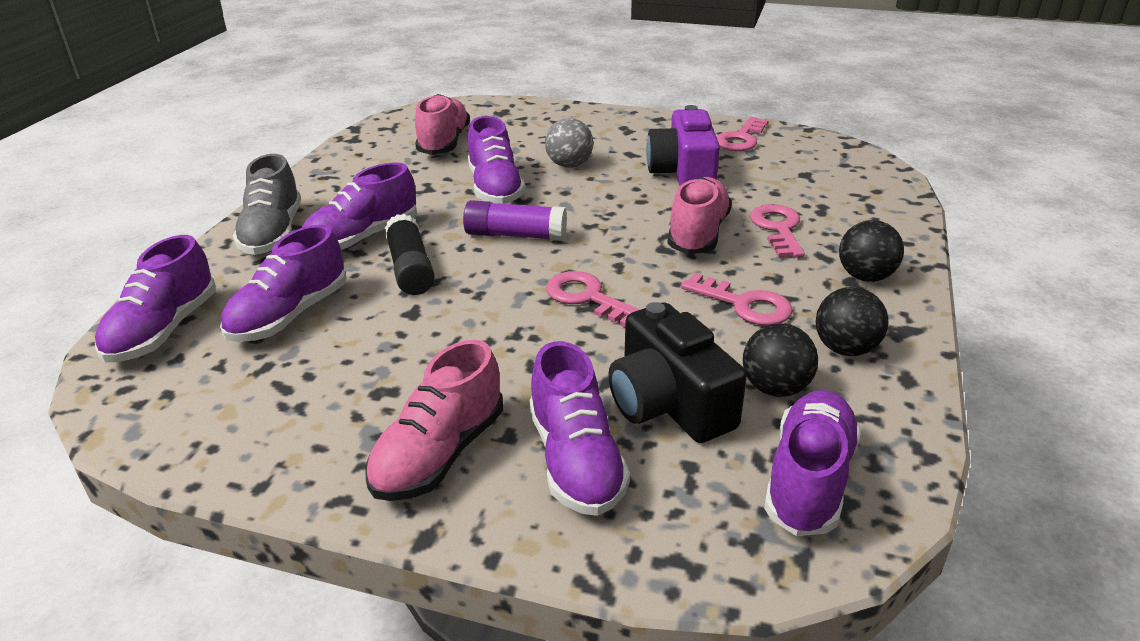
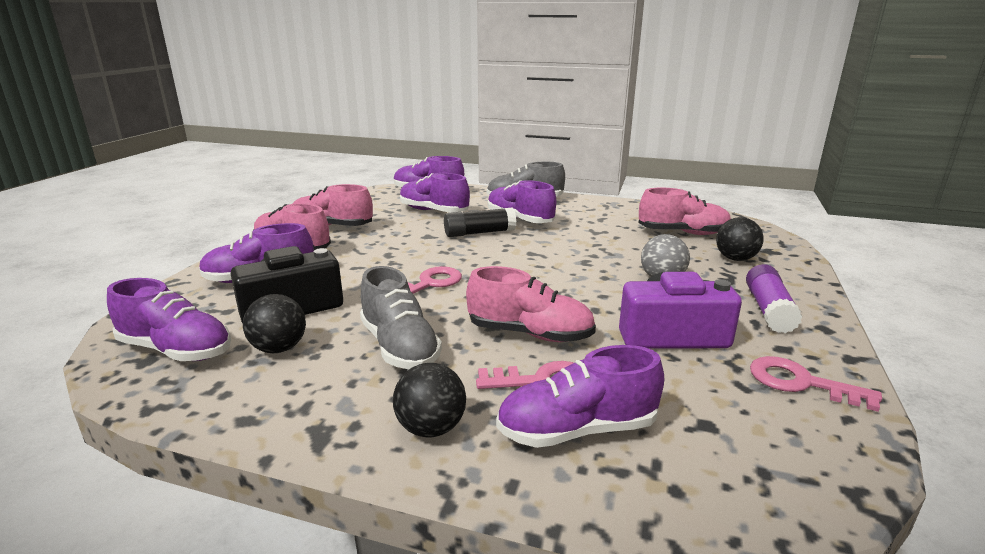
camera: 90 degrees right, 10 degrees down
(334, 425) = (332, 226): none -> pink shoe
(495, 188) = (603, 252): purple shoe -> purple shoe (577, 430)
(515, 235) = (525, 260): purple glue stick -> purple glue stick (768, 310)
(744, 304) = (399, 347): pink key -> grey shoe
(845, 349) = (309, 391): black ball -> black ball (735, 259)

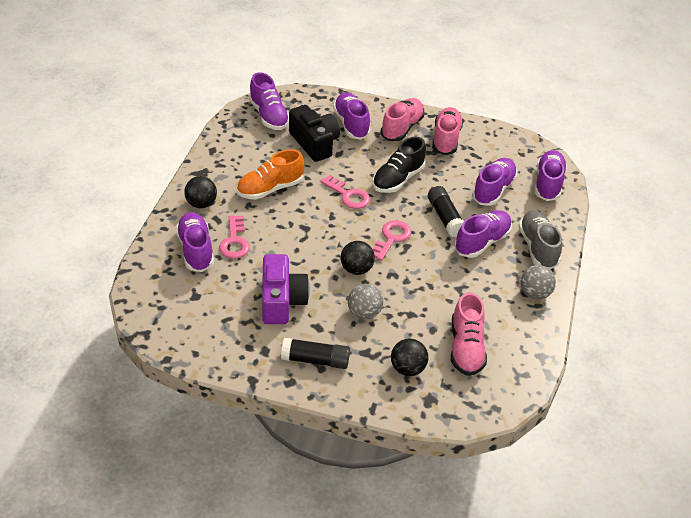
camera: 85 degrees right, 20 degrees up
(176, 350) = (269, 116): purple shoe -> purple shoe turned 45 degrees counterclockwise
(279, 348) = (269, 148): black ball -> black ball (356, 269)
(399, 347) = (270, 189): grey shoe -> orange shoe
(402, 253) = (398, 179): none -> black shoe
(529, 334) = (283, 239): pink shoe -> none
(590, 205) = (534, 293): none -> grey ball
(768, 310) = (315, 360): purple glue stick -> black glue stick
(800, 383) = (227, 345): pink key -> pink key (391, 238)

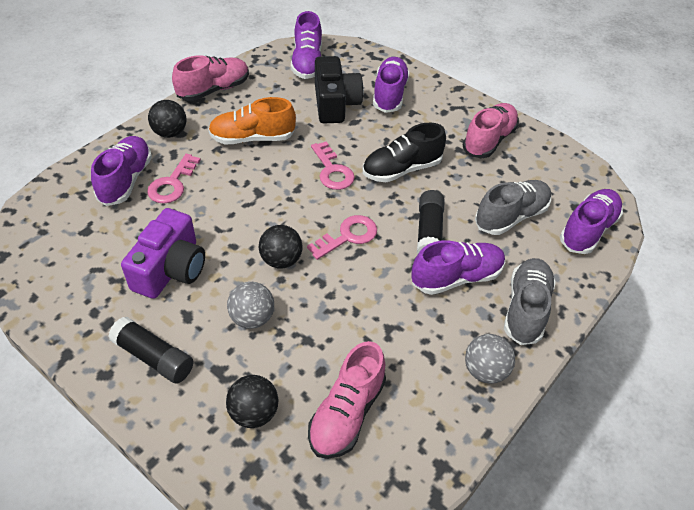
camera: 25 degrees right, 5 degrees up
(402, 128) = (444, 114): pink shoe -> pink shoe (214, 90)
(493, 190) = (511, 217): purple shoe -> grey shoe

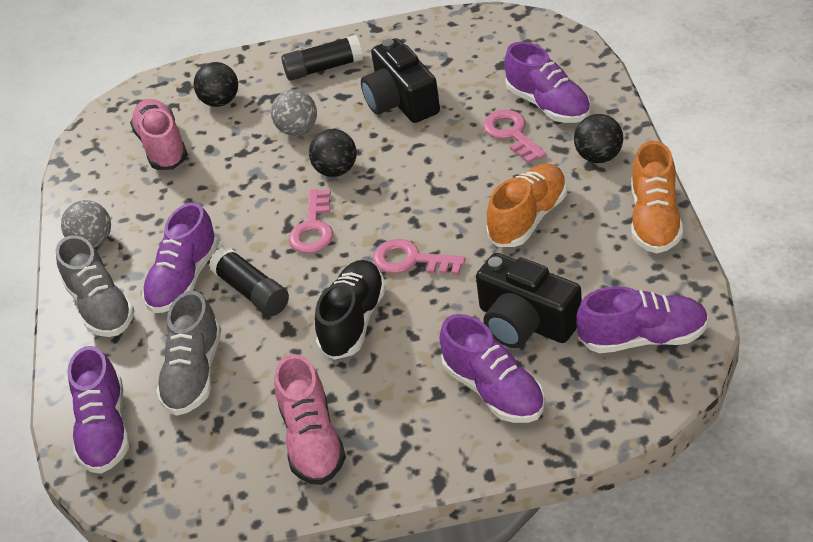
camera: 140 degrees right, 5 degrees down
(171, 269) = (401, 101): purple camera -> black camera
(214, 90) = (654, 219): pink shoe -> orange shoe
(307, 62) = (643, 338): purple shoe -> purple shoe turned 135 degrees clockwise

